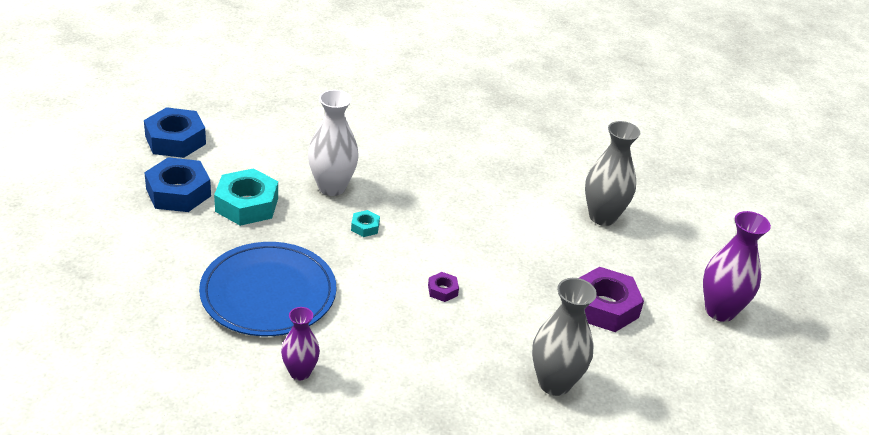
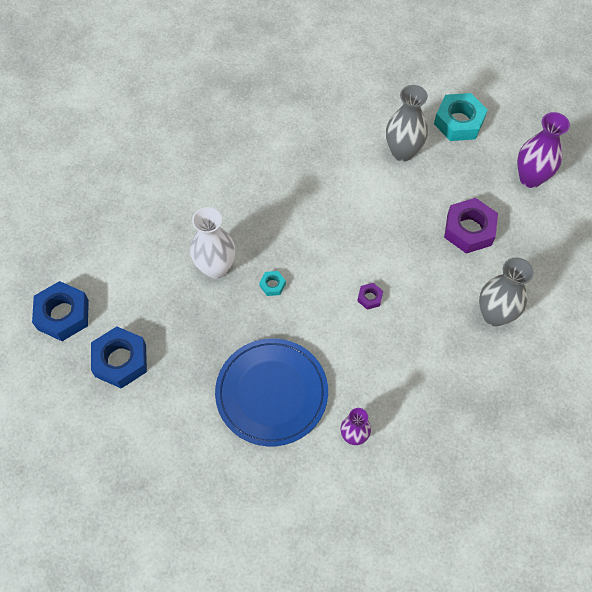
camera: 35 degrees left, 25 degrees up
(247, 204) = (178, 331): turquoise nut -> turquoise nut (458, 122)

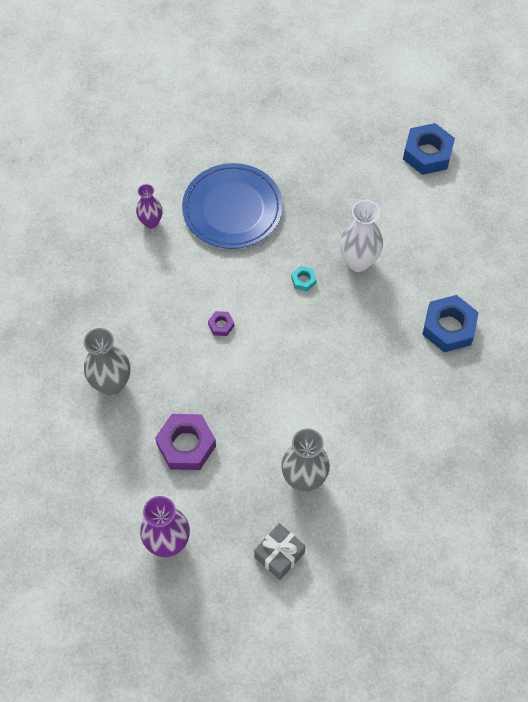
camera: 140 degrees right, 0 degrees up
(120, 360) = (355, 155): blue nut -> blue nut (449, 327)
(458, 122) = (279, 555): turquoise nut -> grey gift

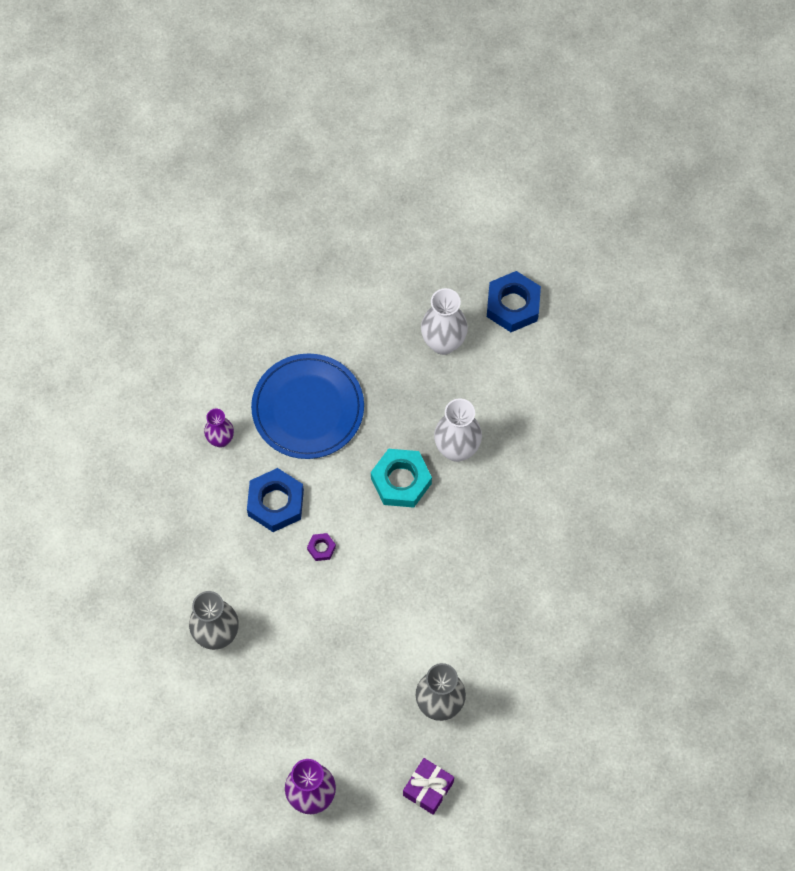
camera: 10 degrees left, 5 degrees up
(186, 445) = (310, 689): purple nut -> none
(279, 555) = (428, 789): grey gift -> purple gift
(303, 280) = (401, 481): turquoise nut -> turquoise nut, size x2.15
(361, 174) = (443, 343): none -> white vase
(449, 327) = (565, 510): blue nut -> blue nut (276, 503)

